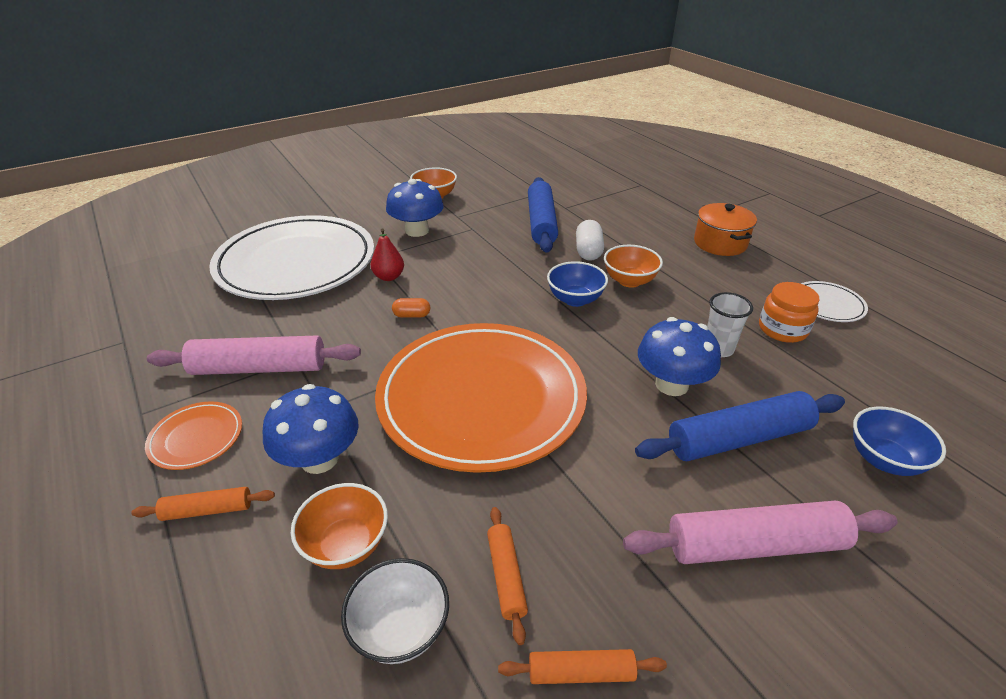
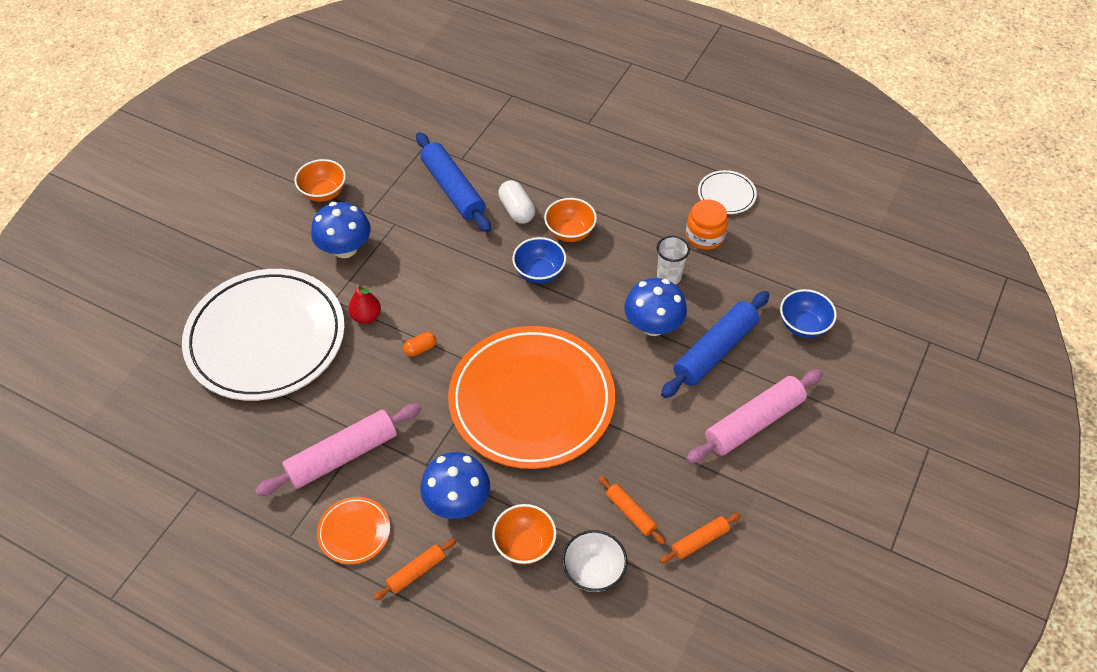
camera: 30 degrees left, 15 degrees up
(720, 243) = (619, 153): orange pot -> none

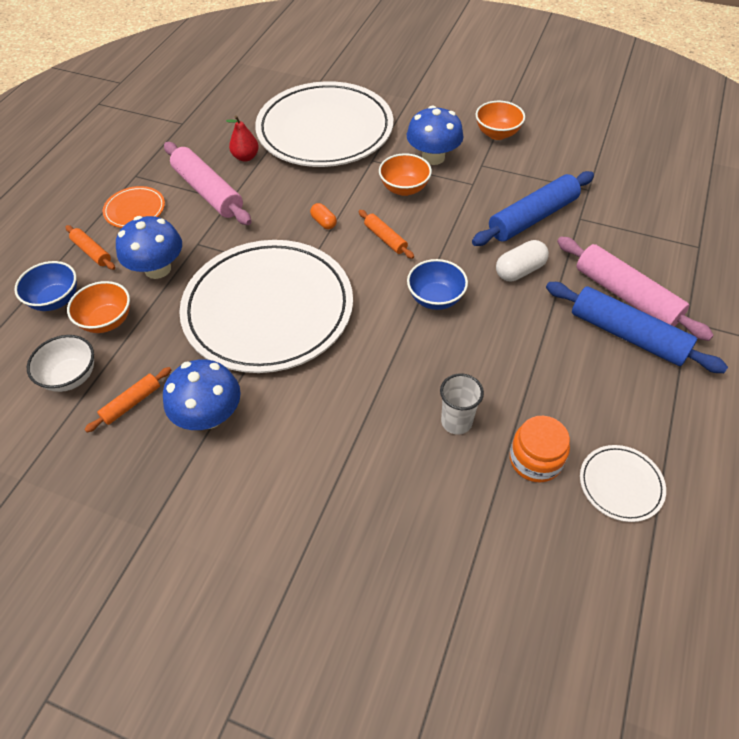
camera: 85 degrees right, 0 degrees up
(366, 316) = (356, 182): red pear -> red pear (246, 157)
(531, 400) = (268, 309): orange plate -> white plate
(570, 232) = (501, 319): orange bowl -> orange bowl (404, 189)
(653, 325) = (378, 409): blue mushroom -> blue mushroom (209, 415)
(699, 541) = (90, 470): orange rolling pin -> orange rolling pin (385, 238)
(715, 351) = (348, 478): blue rolling pin -> blue rolling pin (627, 335)
(754, 423) = (243, 525): pink rolling pin -> pink rolling pin (626, 296)
(803, 325) = (403, 590): blue bowl -> blue bowl (56, 300)

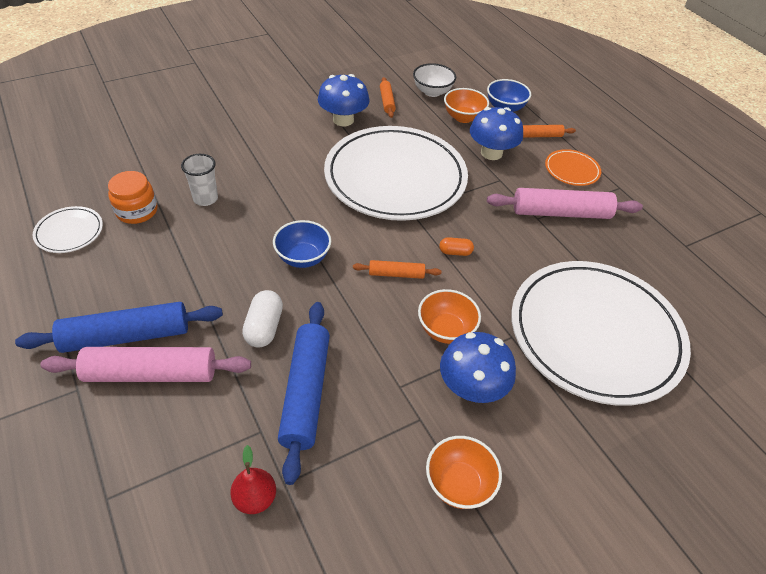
camera: 125 degrees right, 5 degrees down
(246, 157) = (593, 257): red pear -> red pear (255, 498)

